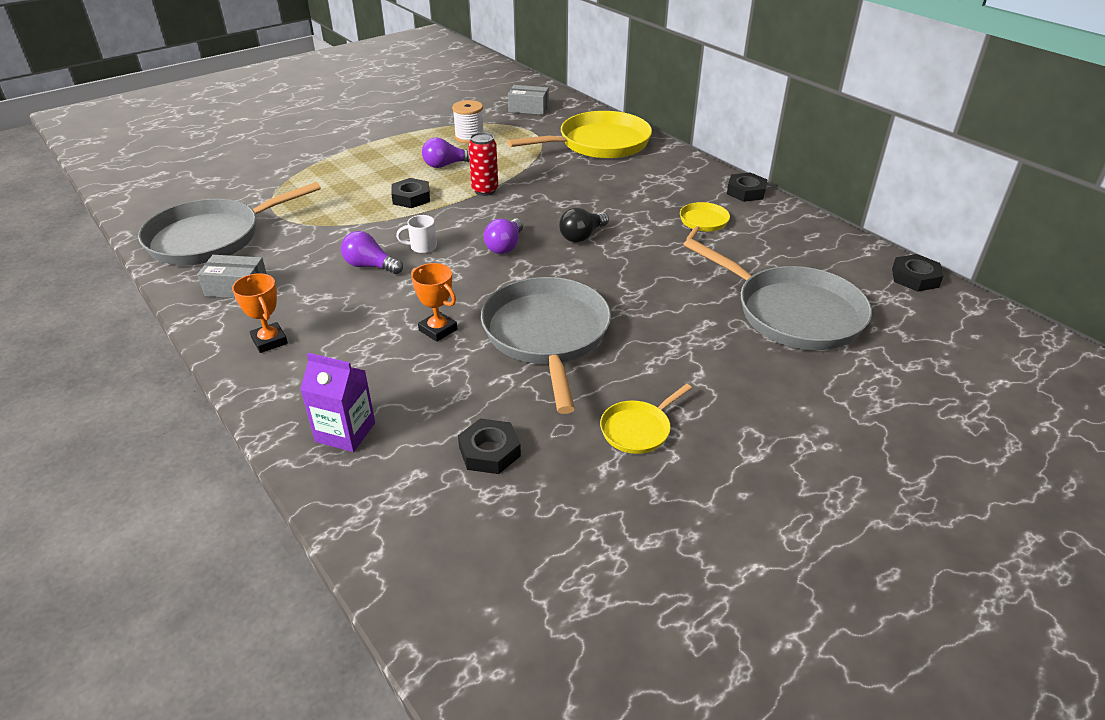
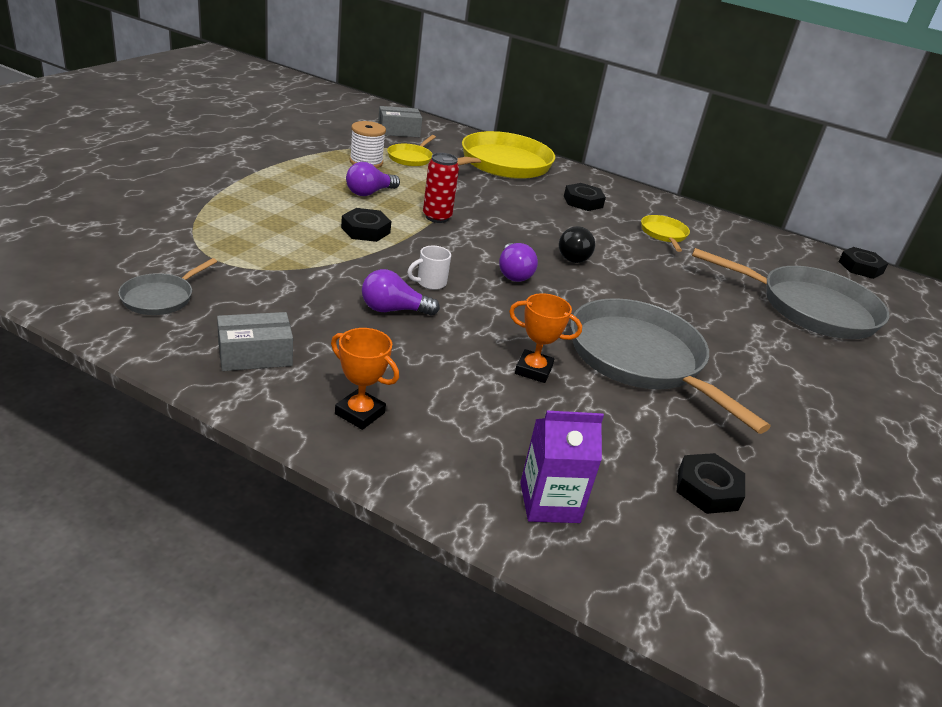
camera: 30 degrees left, 5 degrees down
(211, 238) = (161, 297): grey pan -> grey pan, size x0.47
(638, 429) = (805, 437): yellow pan -> yellow pan (411, 158)
(746, 192) = (670, 203): black nut -> black nut (583, 201)

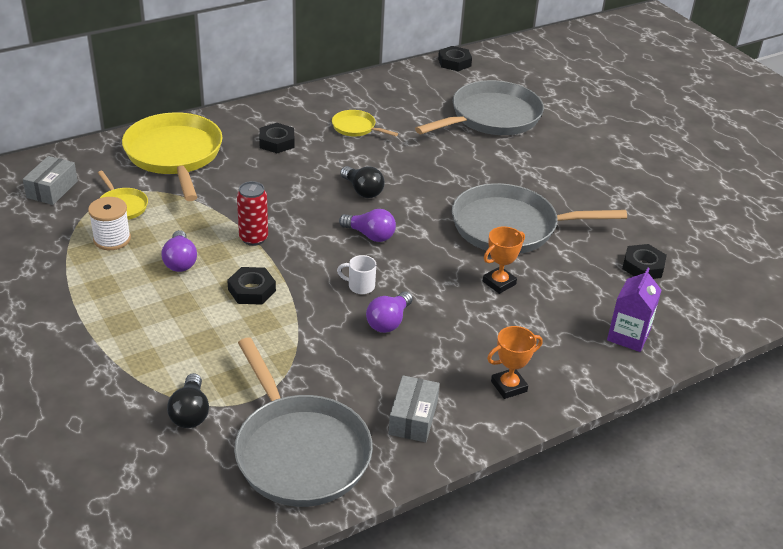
camera: 55 degrees left, 5 degrees up
(161, 297) = (299, 451): grey pan -> grey pan, size x2.14
(179, 235) = (190, 413): none -> black light bulb
(430, 283) = (360, 286): white mug -> white mug turned 105 degrees clockwise

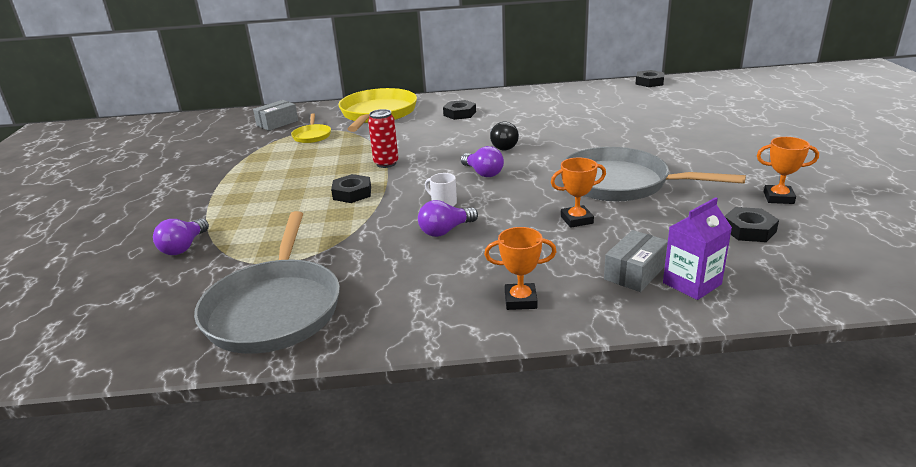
camera: 30 degrees right, 10 degrees down
(112, 239) = (285, 152): white spool -> none
(180, 261) = (318, 169): purple light bulb -> purple light bulb (184, 247)
(190, 413) = (221, 262): black light bulb -> none
(356, 128) = (531, 111): yellow pan -> none
(413, 418) = (401, 306): grey box -> grey box (635, 272)
(491, 117) = (658, 114): grey pan -> none
(649, 223) = (778, 198): none -> orange trophy

